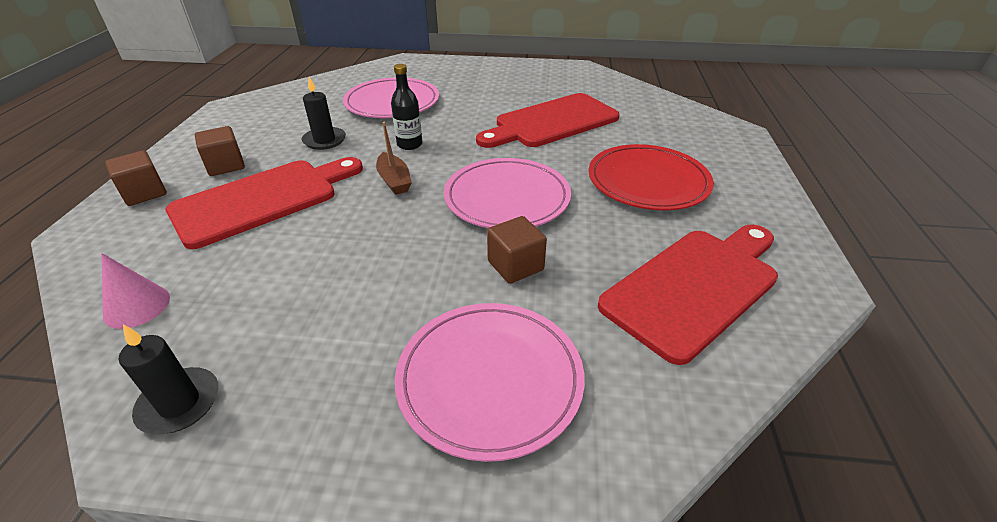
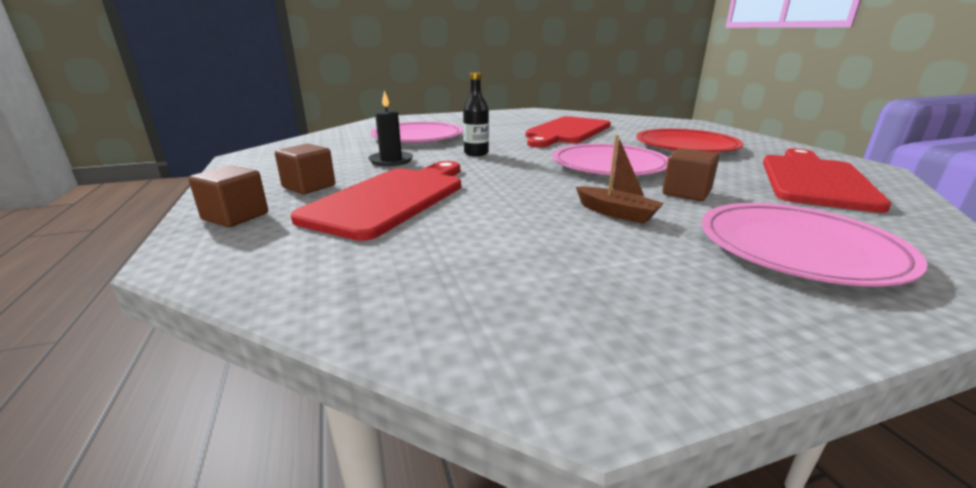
camera: 25 degrees left, 15 degrees down
(137, 306) = (373, 291): pink cone -> none
(179, 403) = (568, 344): black candle -> none
(394, 180) = (500, 171): brown boat -> brown boat (616, 213)

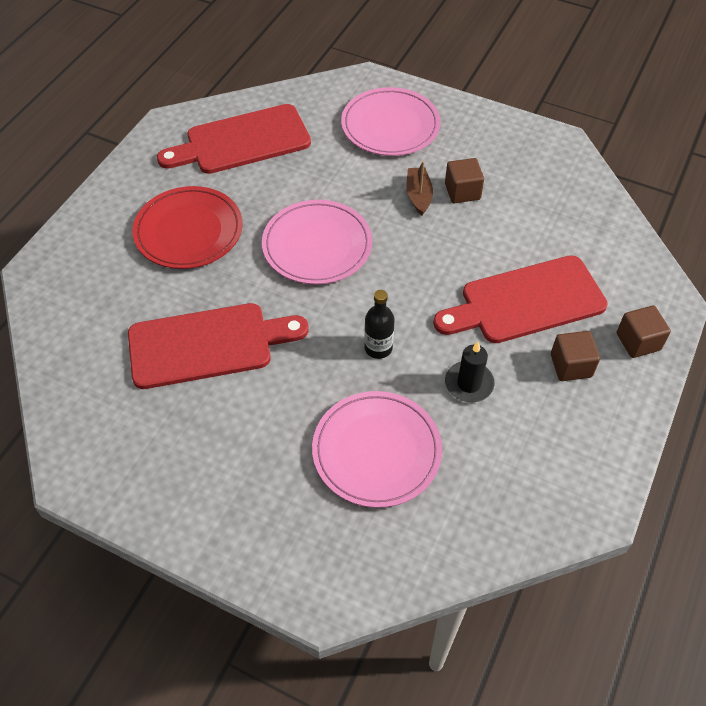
camera: 135 degrees left, 30 degrees up
(686, 193) = (343, 184): brown cube -> brown cube (462, 191)

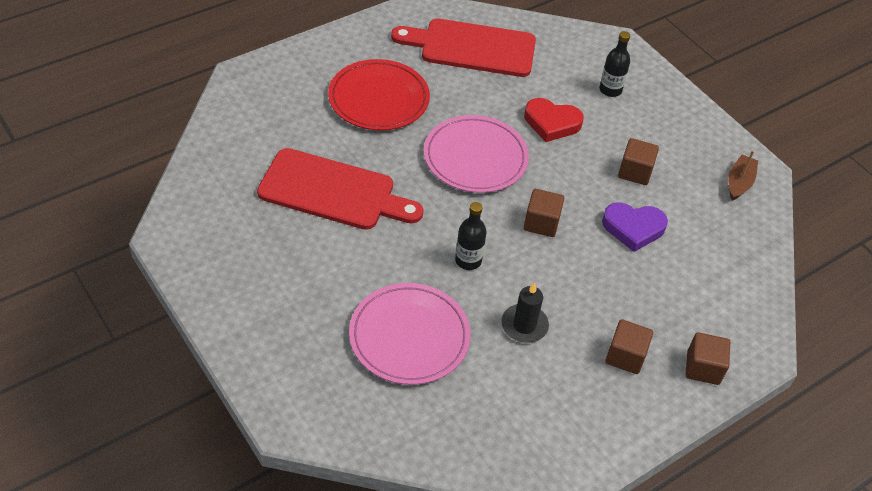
camera: 25 degrees right, 5 degrees down
(361, 180) = (551, 123): none -> red heart
(390, 126) = (610, 90): pink plate -> black bottle
(417, 279) = (541, 223): none -> brown cube
(418, 195) = (593, 158): brown boat -> brown boat (739, 183)
(496, 244) = (633, 228): none -> purple heart
(526, 301) = (624, 286): red cutting board -> none

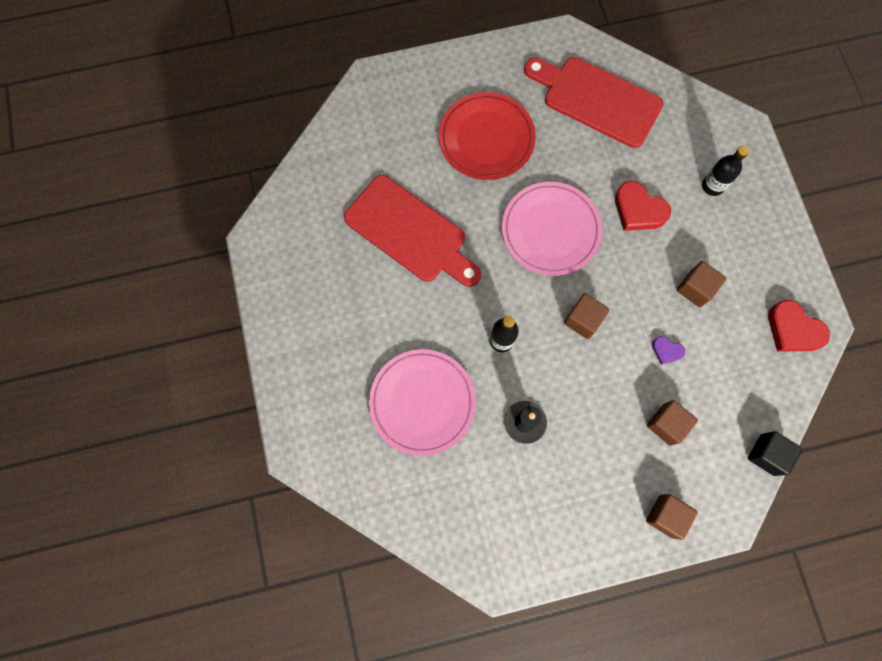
camera: 25 degrees right, 25 degrees up
(625, 356) = (601, 481): brown cube -> brown cube (666, 424)
(633, 228) = (666, 351): purple heart -> purple heart, size x0.54
(739, 183) = (793, 330): brown boat -> red heart
(769, 288) = (767, 454): none -> black cube

